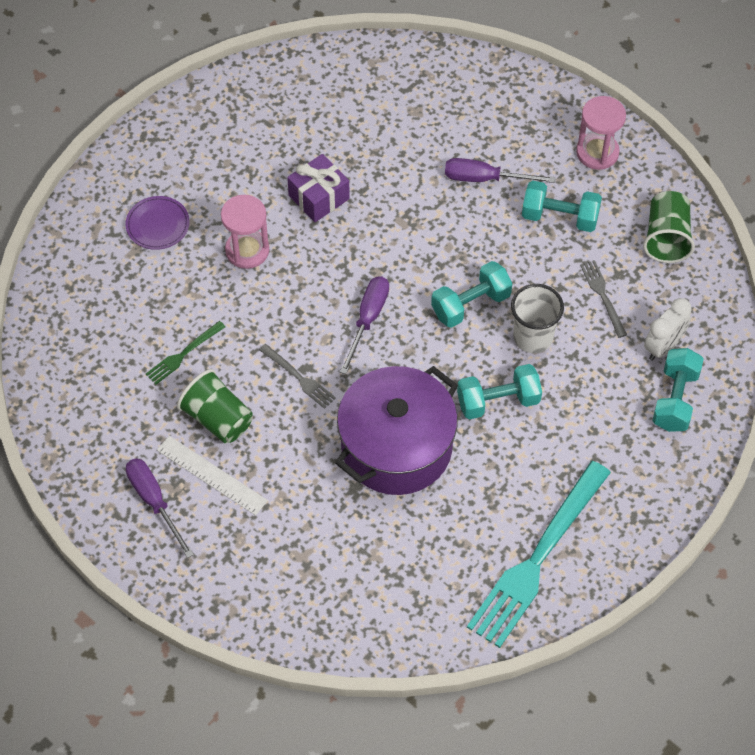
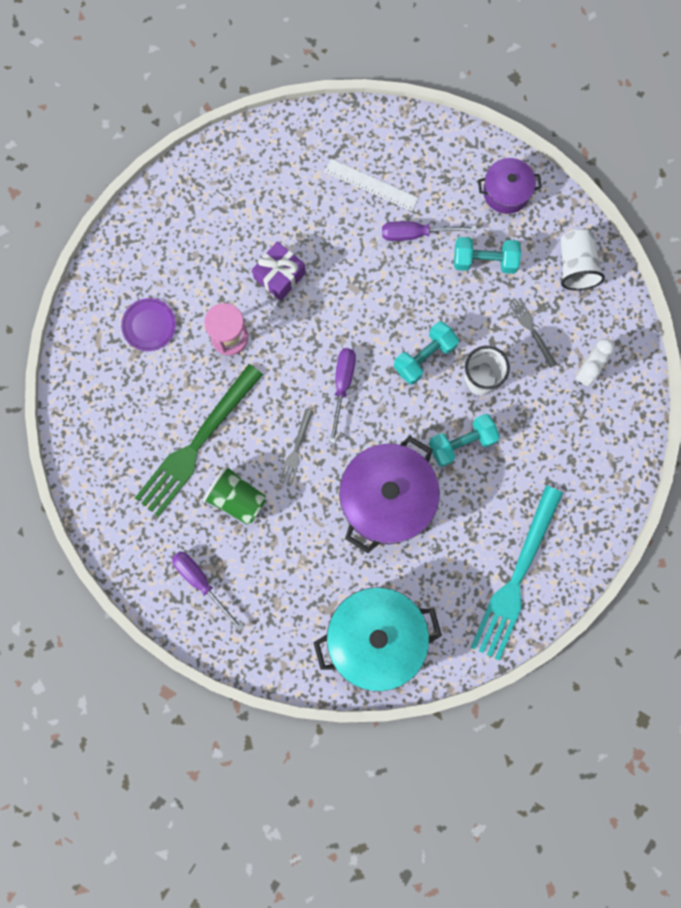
camera: 10 degrees left, 20 degrees up
(183, 354) = (196, 444): green fork -> green fork, size x2.25
(212, 475) = (242, 550): white ruler -> white ruler (371, 184)
(299, 378) = (296, 449): grey fork -> grey fork turned 75 degrees clockwise
(352, 598) = (376, 638): none -> turquoise pot
(597, 152) = (506, 192): pink hourglass -> purple pot
(666, 238) = (576, 266): green cup -> white cup
(675, 399) = (604, 416): turquoise dumbbell -> none

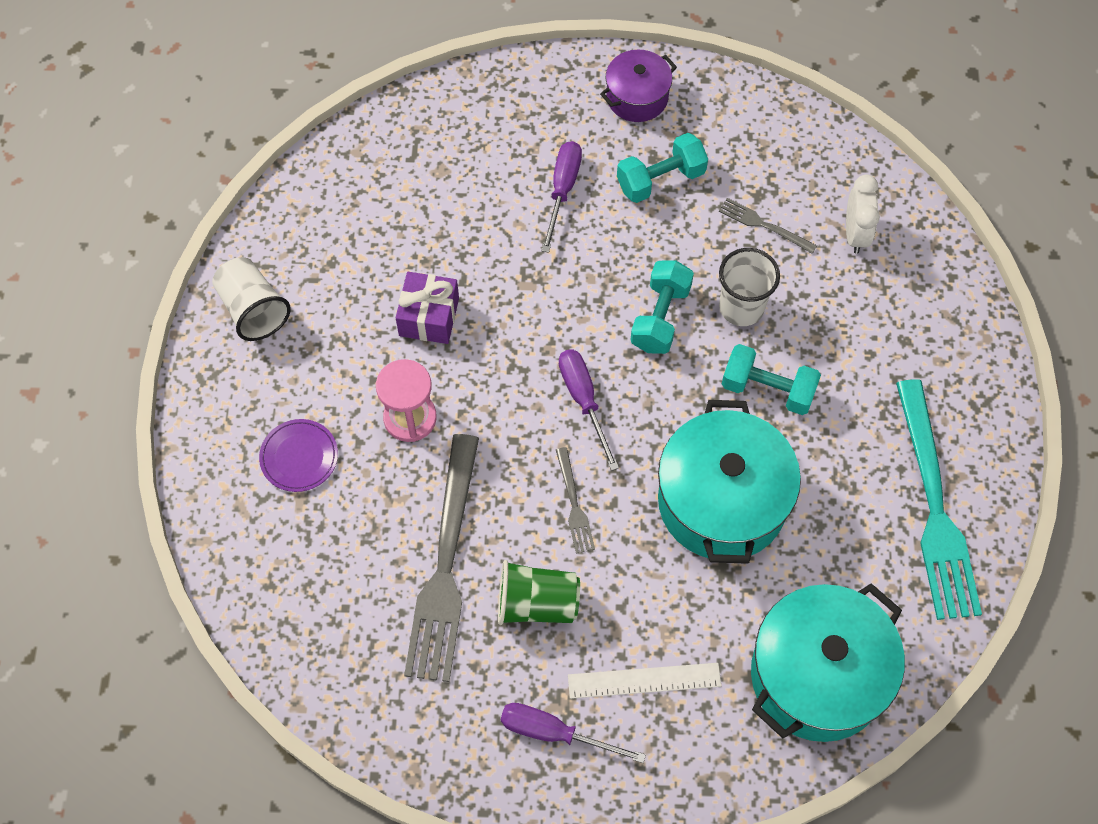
camera: 30 degrees left, 15 degrees down
(196, 444) = (445, 566): green fork -> grey fork
(371, 184) = (476, 165): white ruler -> white ruler (644, 680)
(387, 499) = (722, 501): purple pot -> turquoise pot
(416, 233) = (562, 190): purple screwdriver -> purple screwdriver turned 135 degrees clockwise
(462, 443) = (767, 389): turquoise dumbbell -> turquoise dumbbell turned 75 degrees clockwise
(576, 266) = (766, 134): white cup -> white cup (253, 309)

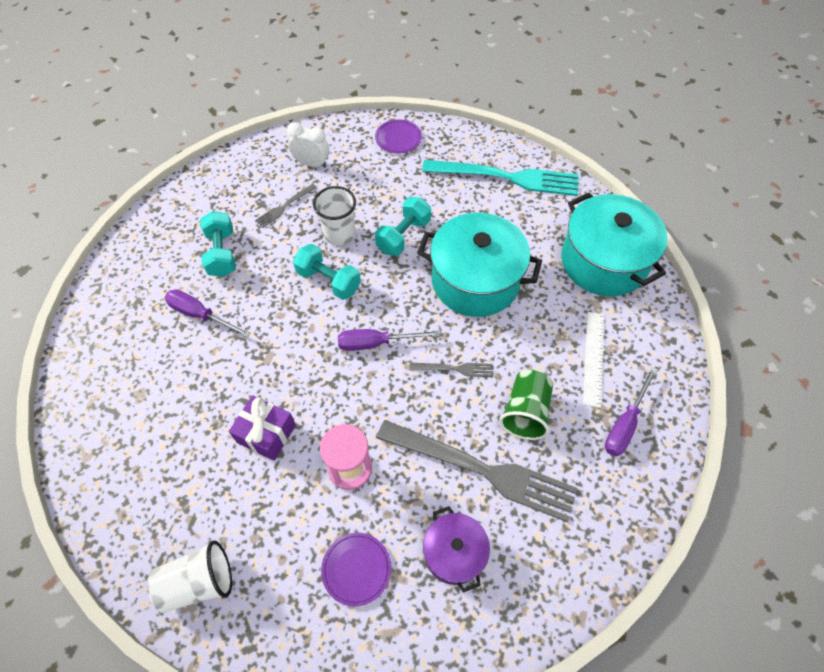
camera: 75 degrees left, 5 degrees down
(637, 97) = (148, 250): purple pot -> purple pot (454, 553)
(953, 334) = (398, 138): none -> purple plate

